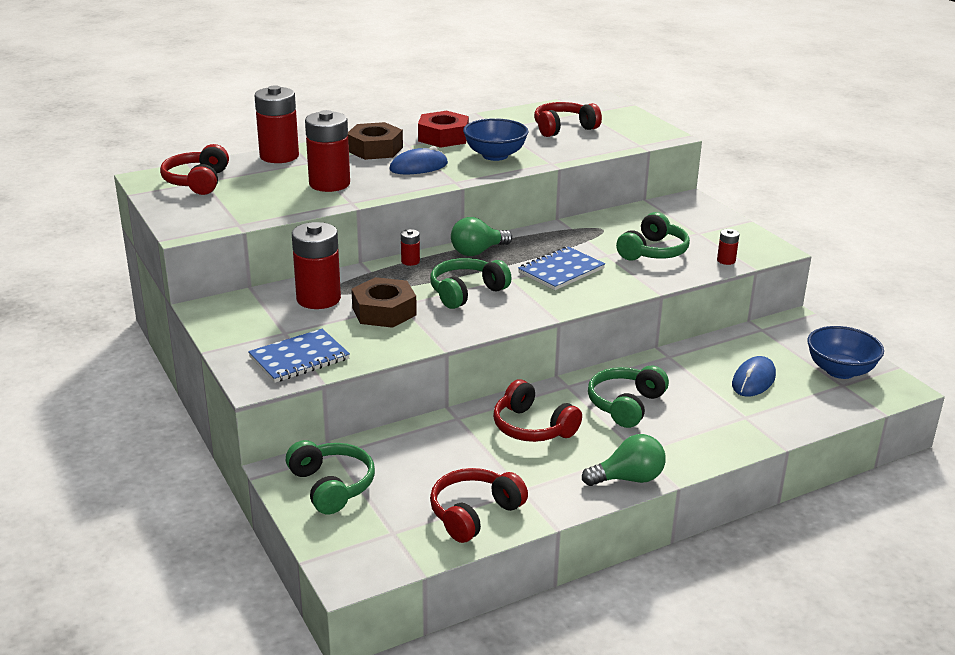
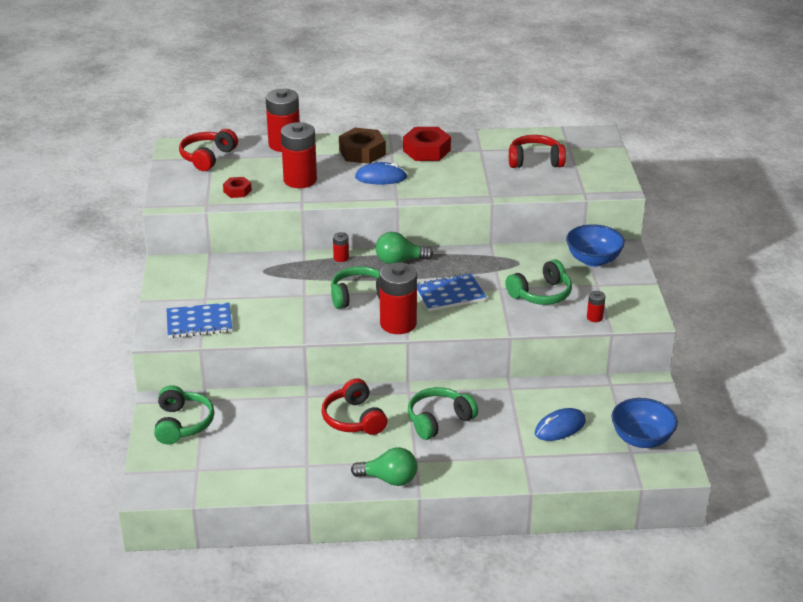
camera: 25 degrees right, 5 degrees up
(264, 206) = (237, 191): none -> red nut
(318, 299) = (249, 275): red battery -> red battery (398, 324)
(384, 311) = (287, 298): brown nut -> none
(474, 513) = (260, 472): red headphones -> none
(495, 155) = (451, 178): blue bowl -> blue bowl (593, 260)

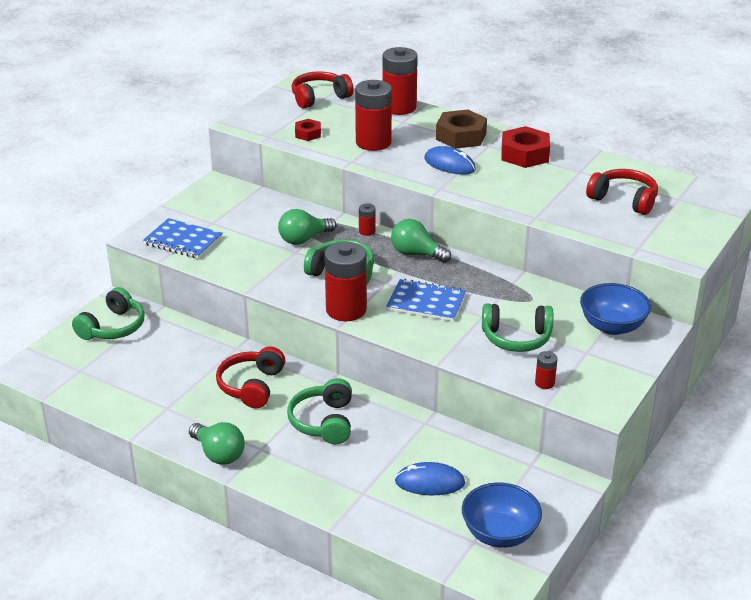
camera: 35 degrees right, 0 degrees up
(299, 283) = (304, 239): none -> green light bulb
(439, 420) = (323, 422): green headphones -> green headphones turned 90 degrees counterclockwise

